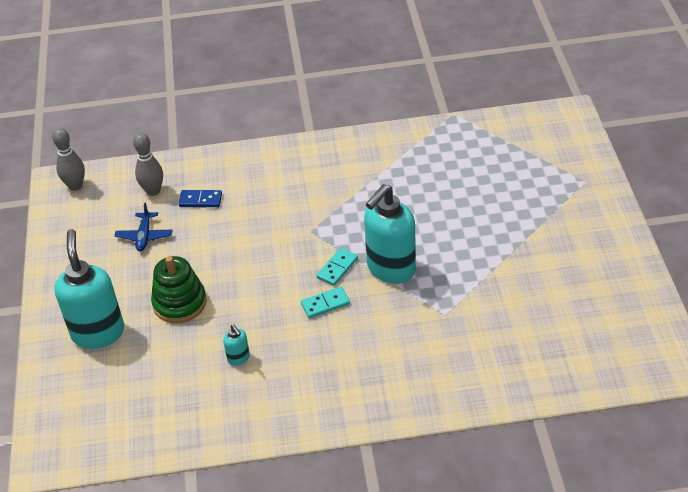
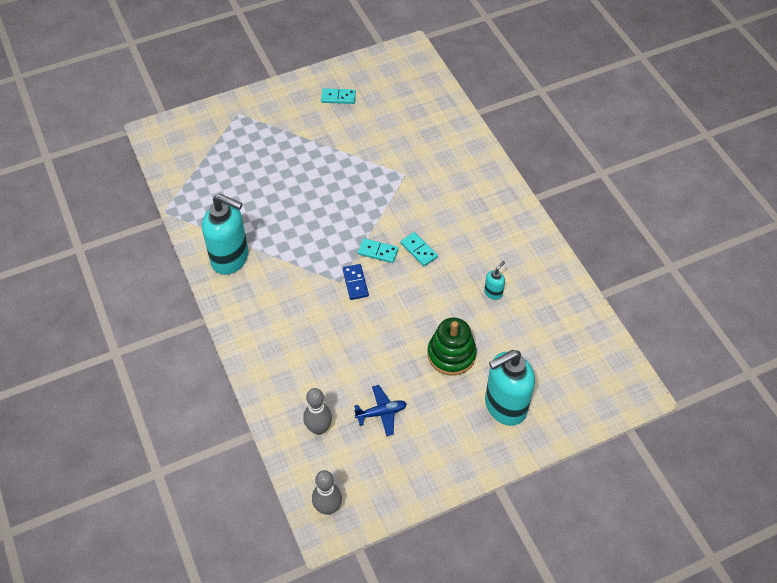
camera: 110 degrees left, 10 degrees up
(200, 200) = (322, 381): blue domino -> blue domino (355, 283)
(390, 269) = (368, 216): turquoise soap dispenser -> turquoise soap dispenser (230, 258)
(593, 274) = (338, 97): none -> turquoise domino

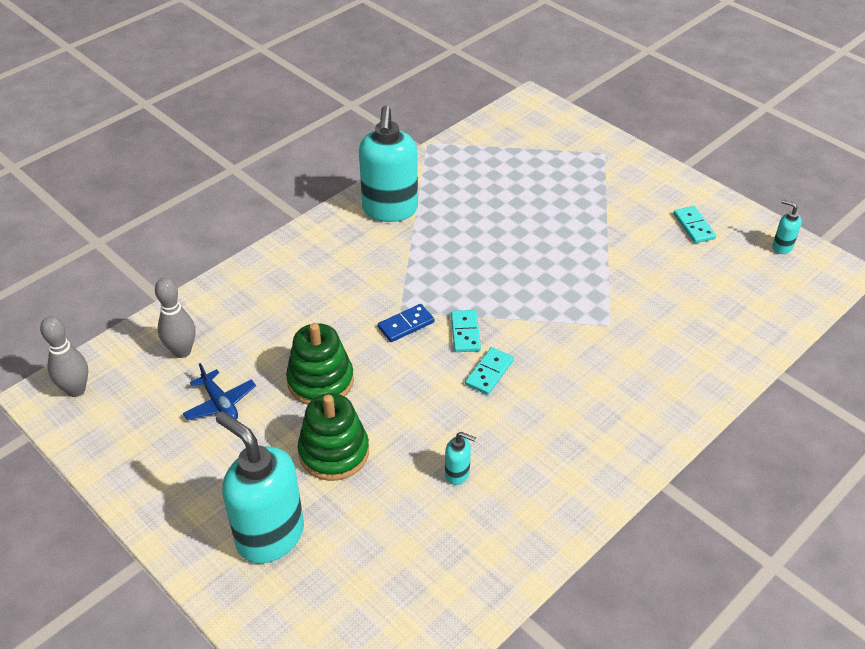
camera: 70 degrees right, 10 degrees down
(378, 64) = (781, 247): none -> turquoise soap dispenser
(386, 347) = (320, 381): none -> green stacking toy

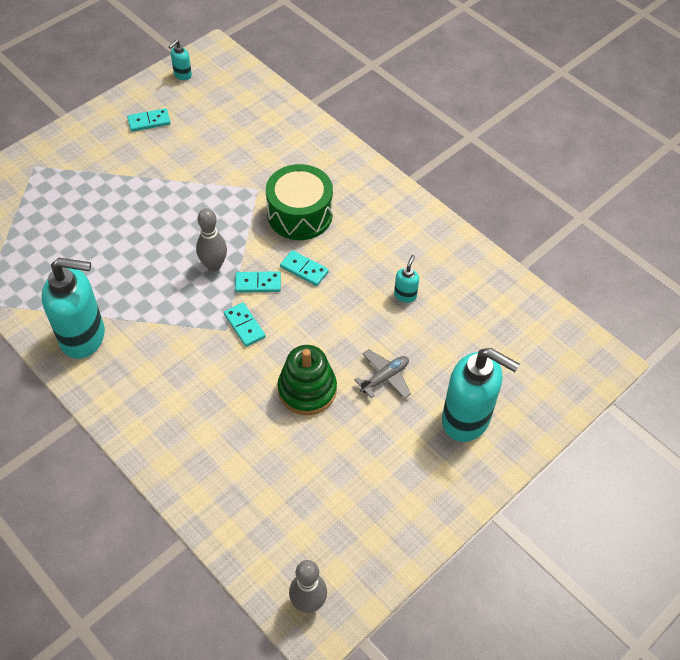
camera: 90 degrees left, 10 degrees up
(182, 351) = (263, 509): grey bowling pin -> grey bowling pin (214, 265)
(220, 403) = (330, 468): blue plane -> none
(269, 535) = (466, 419): turquoise soap dispenser -> turquoise soap dispenser turned 105 degrees counterclockwise
(334, 452) = (385, 377): green stacking toy -> grey plane
(406, 325) = (244, 326): blue domino -> turquoise domino
(575, 365) = (300, 214): none -> green drum

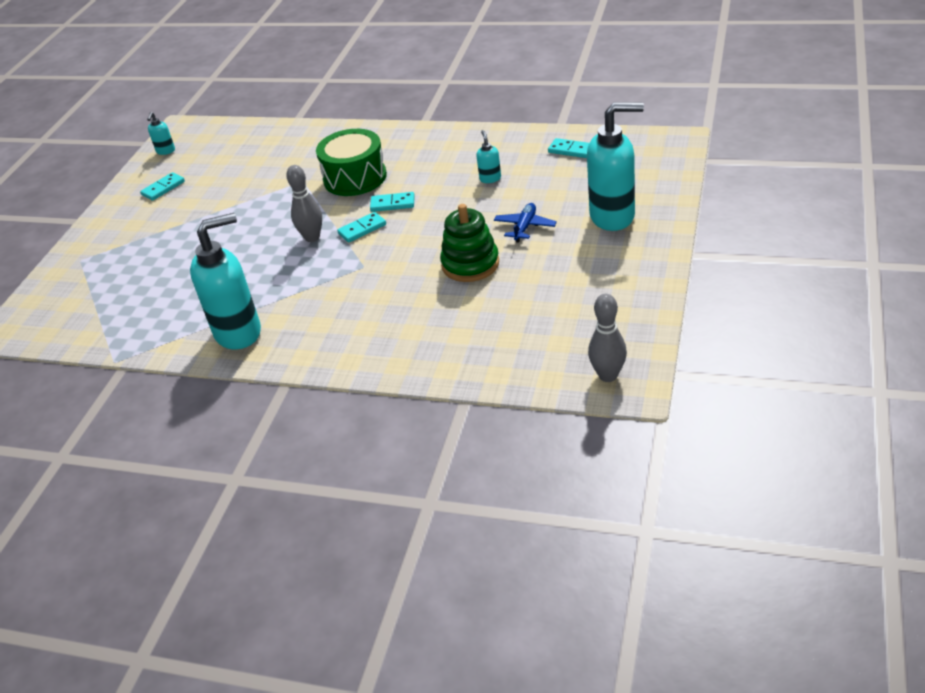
camera: 25 degrees left, 15 degrees down
(244, 326) = (377, 256): turquoise domino -> turquoise domino (571, 150)
(385, 377) = (525, 227): grey plane -> blue plane

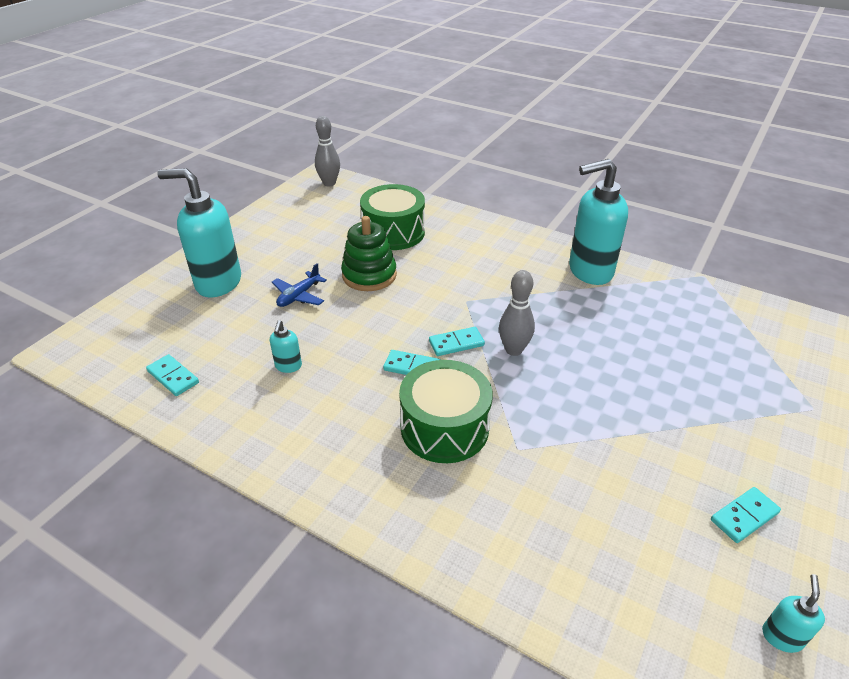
camera: 170 degrees left, 0 degrees up
(472, 321) = (393, 232): none -> green drum

